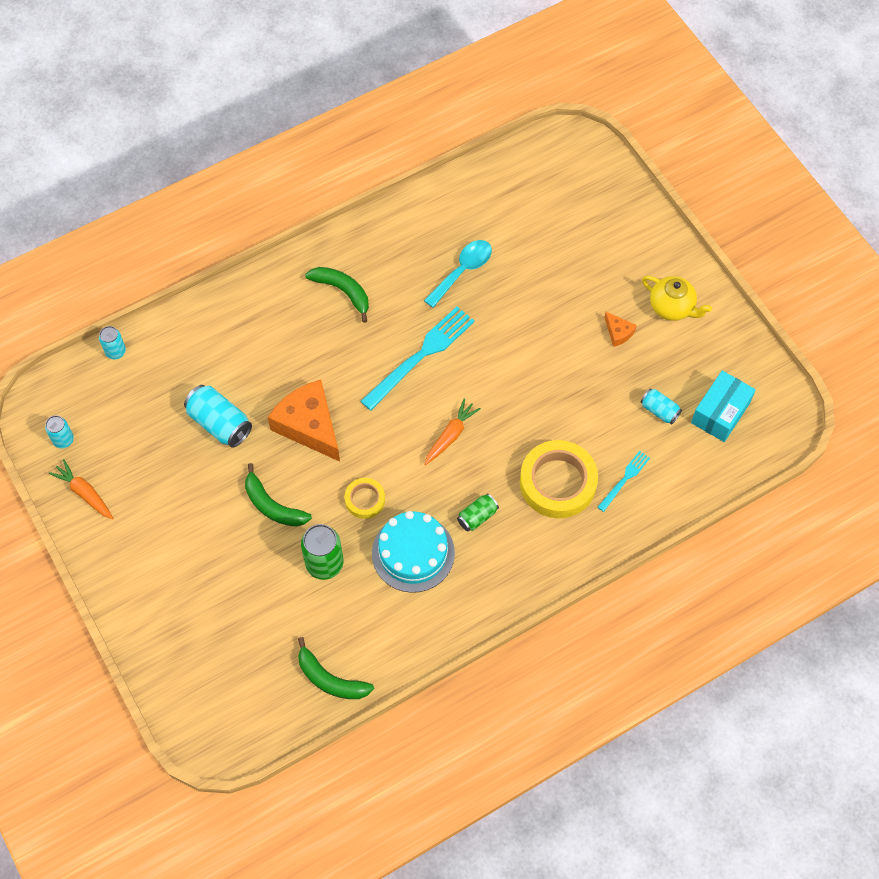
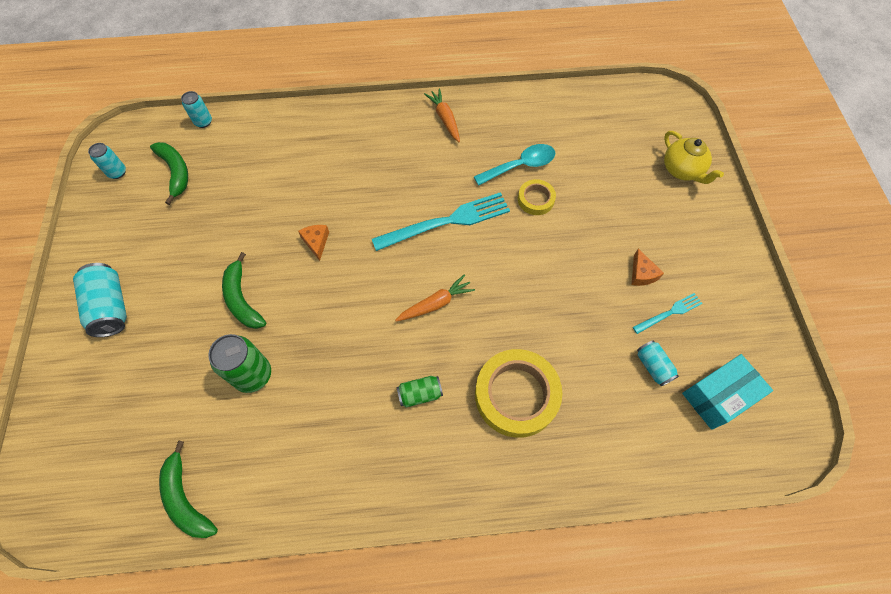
camera: 25 degrees right, 0 degrees up
(84, 493) = (102, 221): orange carrot -> orange carrot (445, 119)
(220, 423) = (245, 209): turquoise can -> turquoise can (111, 307)
(309, 425) = (316, 242): orange cheese -> orange cheese, size x0.45
(342, 291) = (409, 144): green banana -> green banana (176, 172)
(365, 500) = (325, 330): yellow tape -> yellow tape (535, 199)
(413, 553) = (339, 403): turquoise cake -> none
(624, 479) = (586, 423): turquoise fork -> turquoise fork (669, 313)
(672, 307) = (706, 271): yellow teapot -> yellow teapot (682, 170)

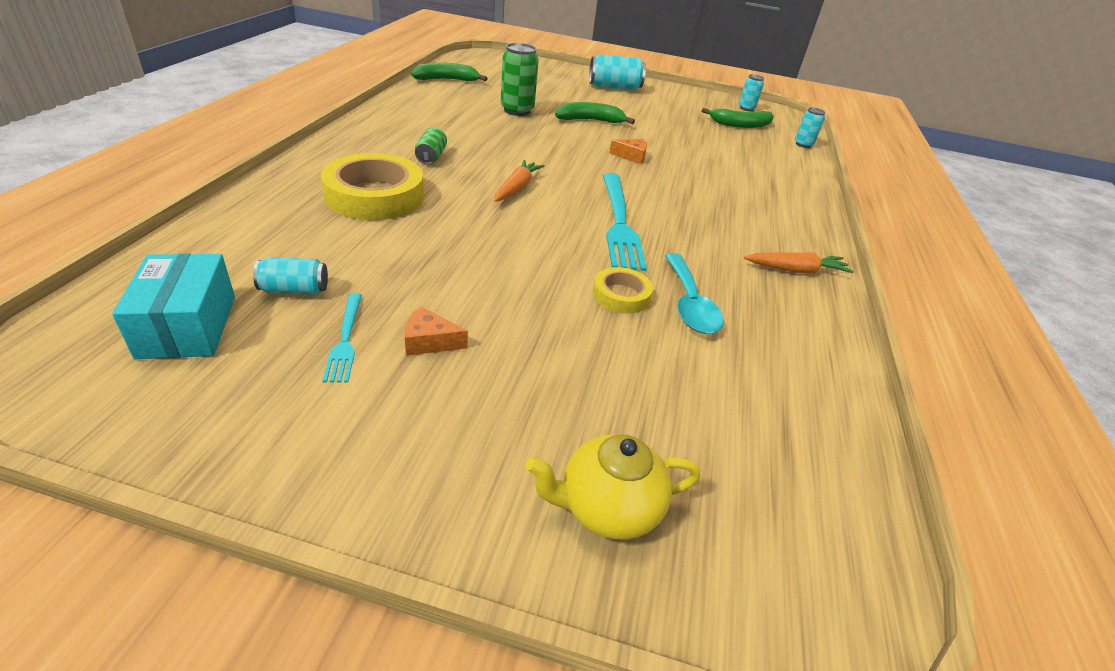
camera: 105 degrees right, 25 degrees down
(436, 304) = (517, 188): orange carrot -> orange carrot turned 150 degrees counterclockwise

